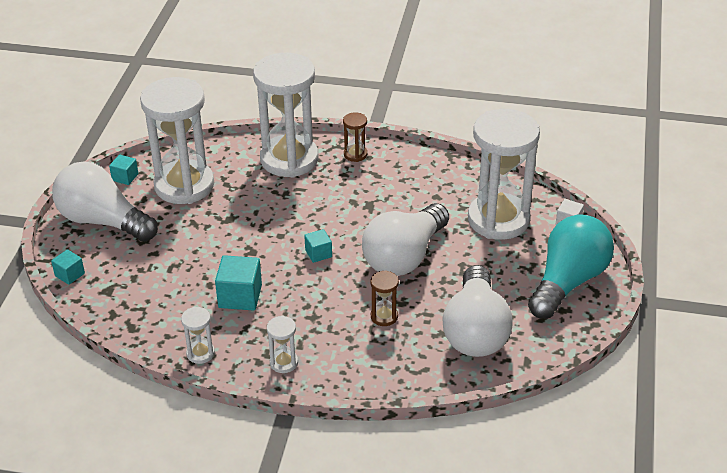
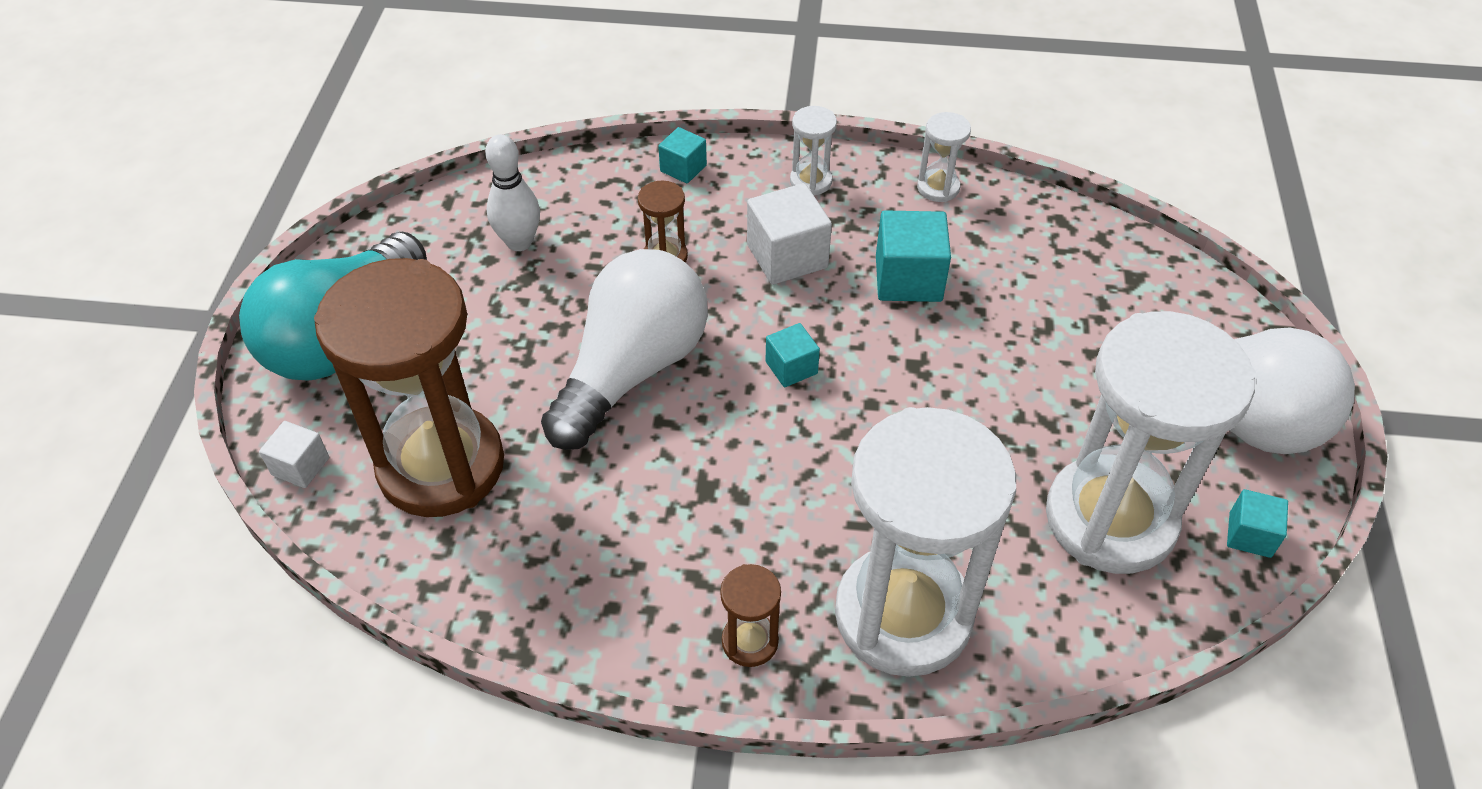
camera: 175 degrees right, 10 degrees up
(70, 274) = (1215, 302): turquoise cube -> turquoise cube (683, 168)
(309, 313) = (787, 256): none -> white cube
(475, 331) = (519, 242): white light bulb -> white bowling pin
(498, 219) = (441, 466): white hourglass -> brown hourglass

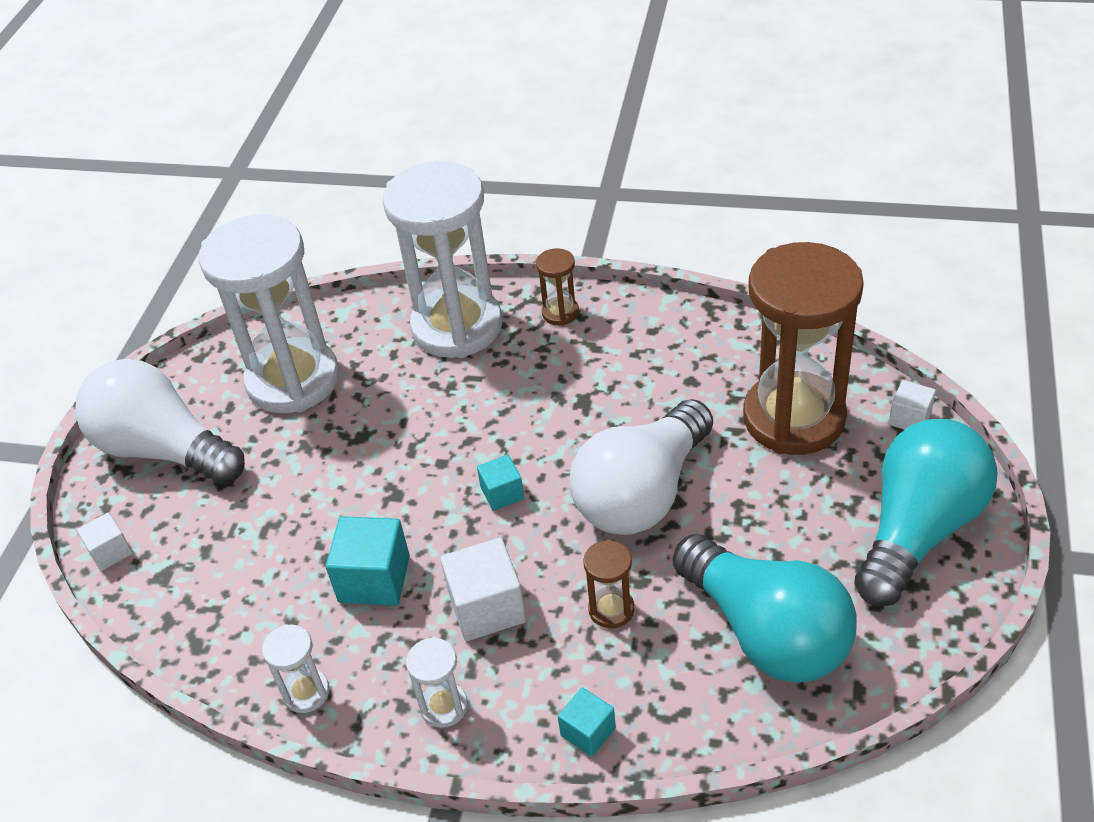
camera: 170 degrees left, 5 degrees down
(519, 242) = (766, 632): white bowling pin -> turquoise light bulb
(1207, 299) = (110, 552): none -> white cube
(1250, 535) = (203, 370): turquoise cube -> none

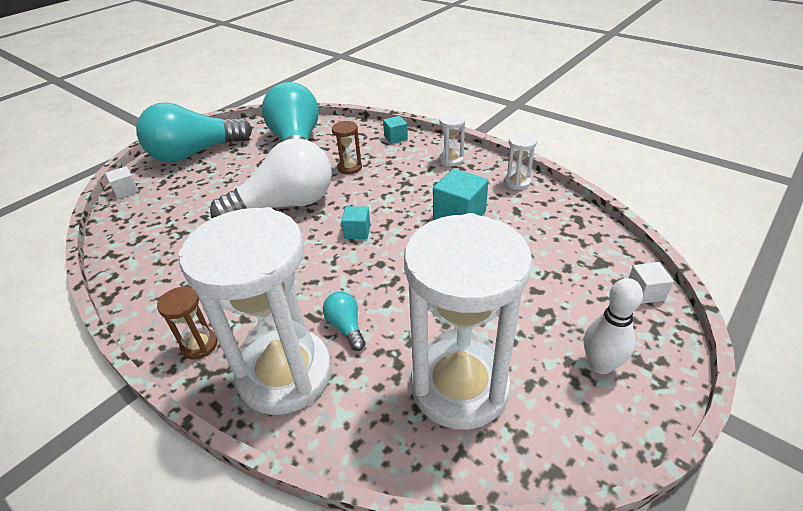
camera: 155 degrees left, 5 degrees down
(164, 449) = (600, 365): white light bulb -> white bowling pin
(430, 383) = (346, 327): none -> turquoise light bulb
(487, 607) = (406, 186): white cube -> none
(794, 418) = (171, 211): brown hourglass -> none

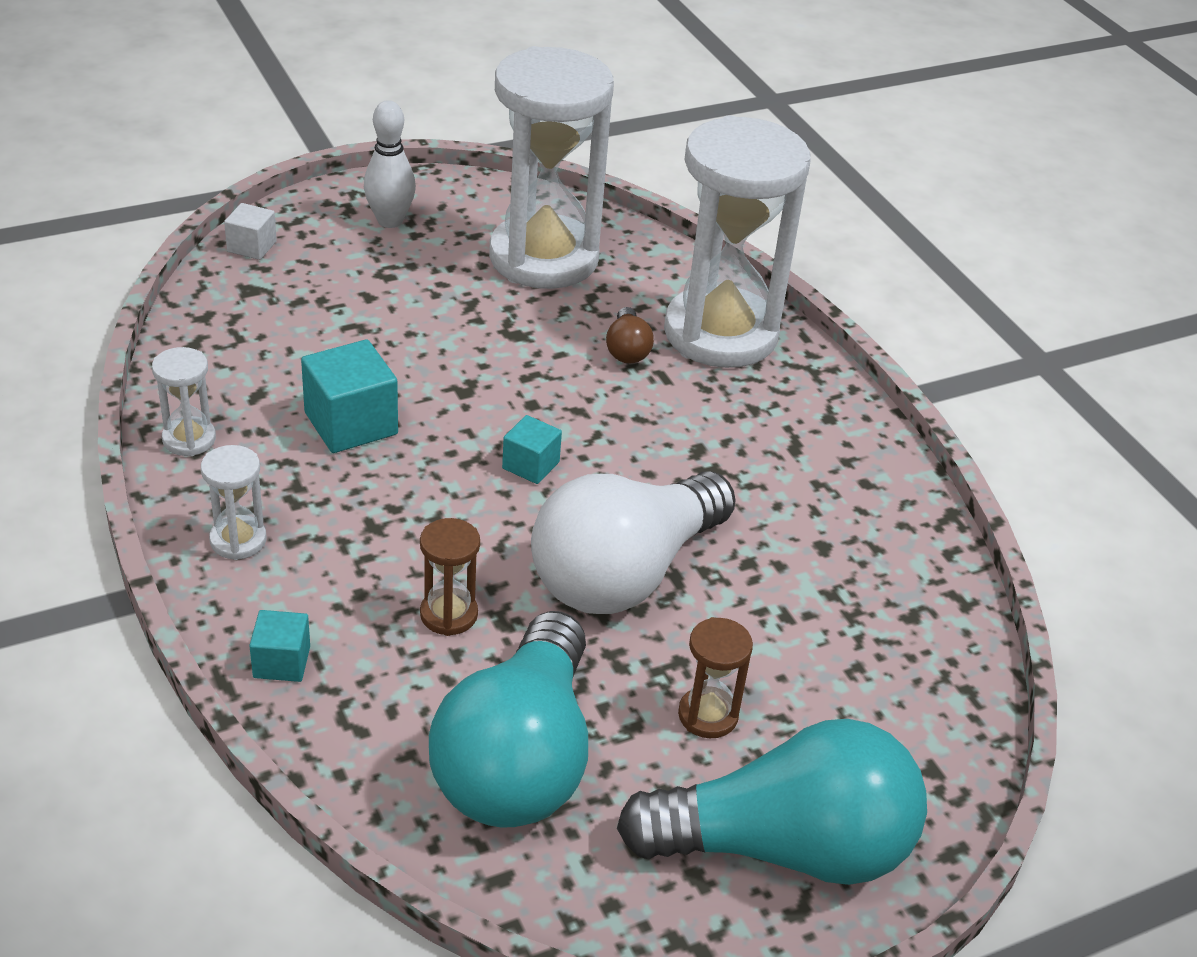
camera: 160 degrees left, 0 degrees up
(126, 191) = (957, 772): white cube -> none
(199, 345) = (817, 400): brown hourglass -> brown hourglass (708, 715)
(285, 205) = (624, 573): white light bulb -> white light bulb turned 45 degrees counterclockwise
(346, 327) = (627, 349): turquoise light bulb -> brown light bulb

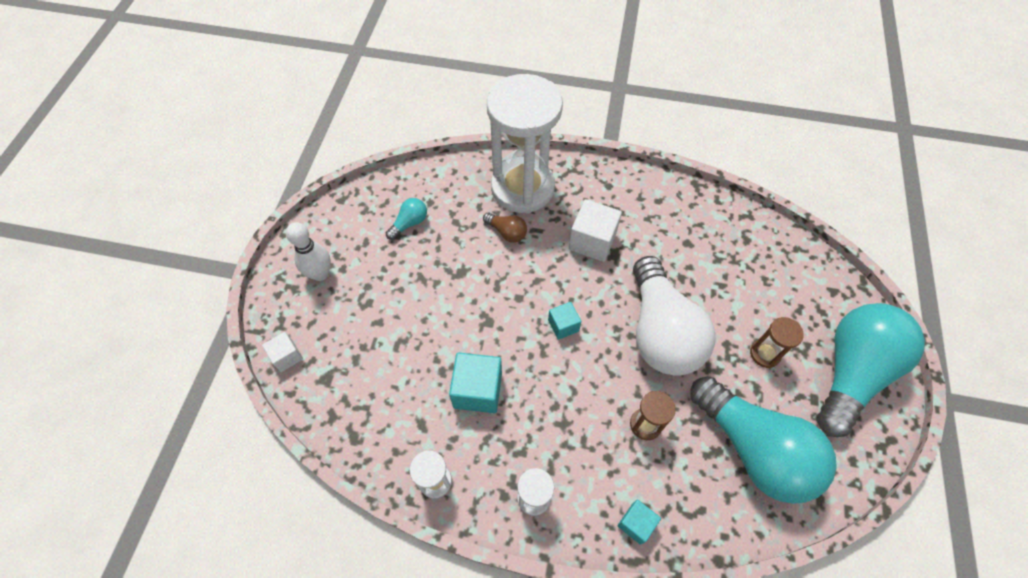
camera: 50 degrees left, 20 degrees up
(543, 258) = (409, 223): white hourglass -> turquoise light bulb
(707, 439) = (592, 241): none -> white cube

